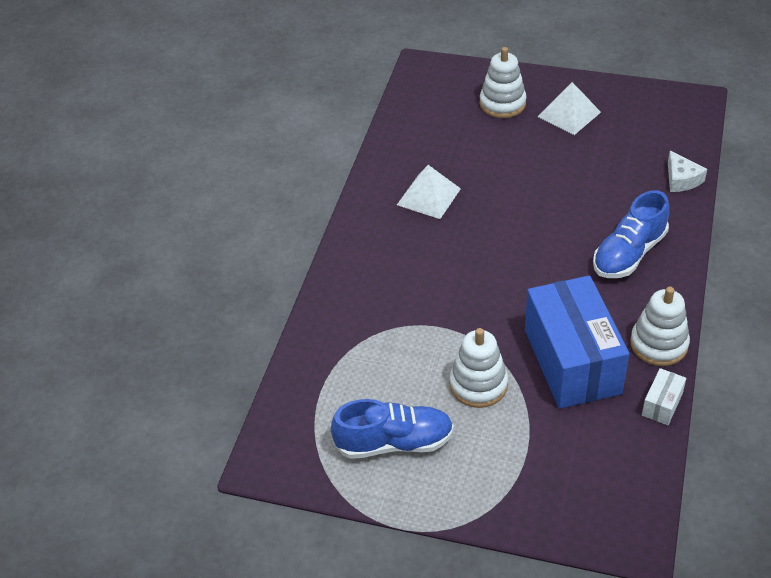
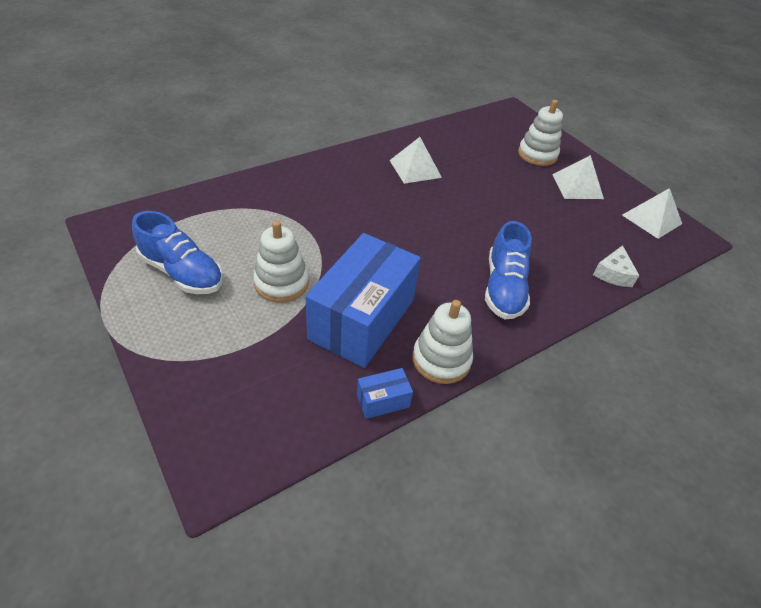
camera: 35 degrees right, 0 degrees up
(629, 254) = (503, 288): blue shoe -> blue shoe turned 75 degrees counterclockwise
(653, 105) = (652, 219): none -> white pyramid
(662, 404) = (383, 401): white box -> blue box

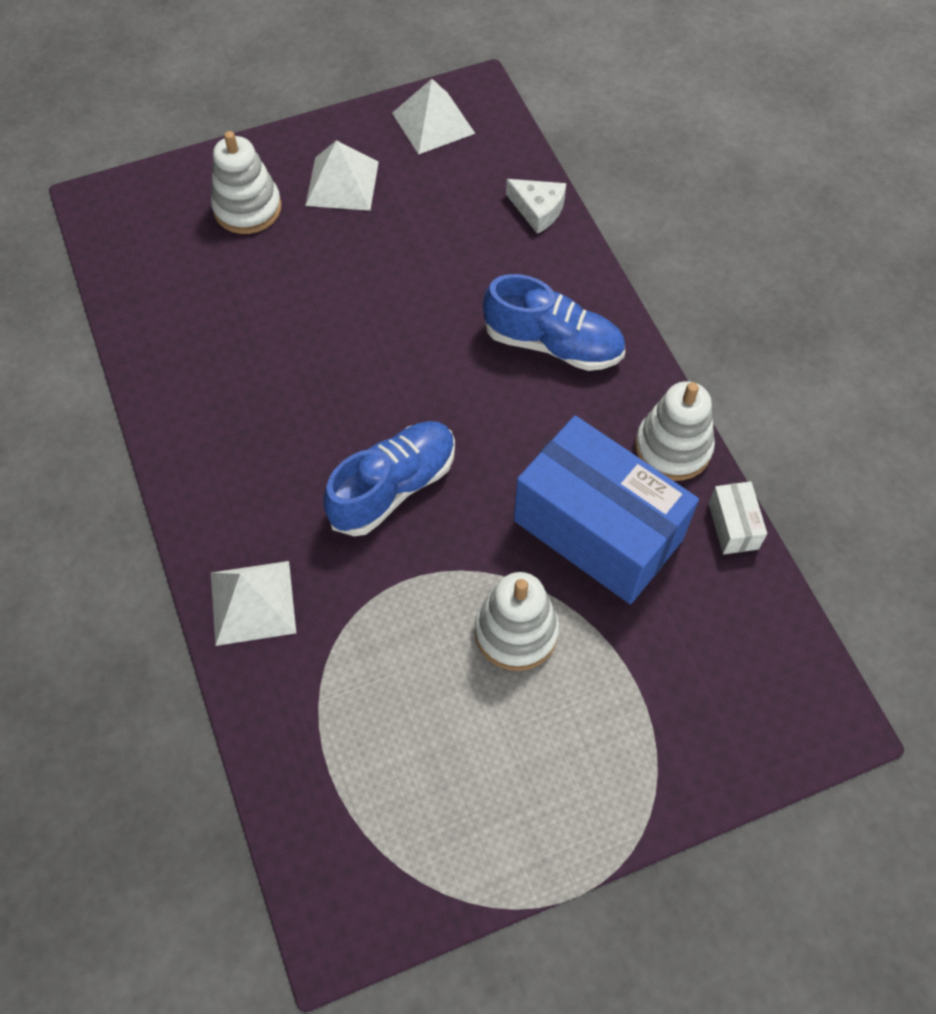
camera: 75 degrees left, 15 degrees up
(182, 273) = (478, 781): blue shoe -> blue shoe (393, 487)
(383, 401) = (733, 526): blue box -> white box
(415, 168) = (253, 396): white pyramid -> white pyramid (252, 602)

